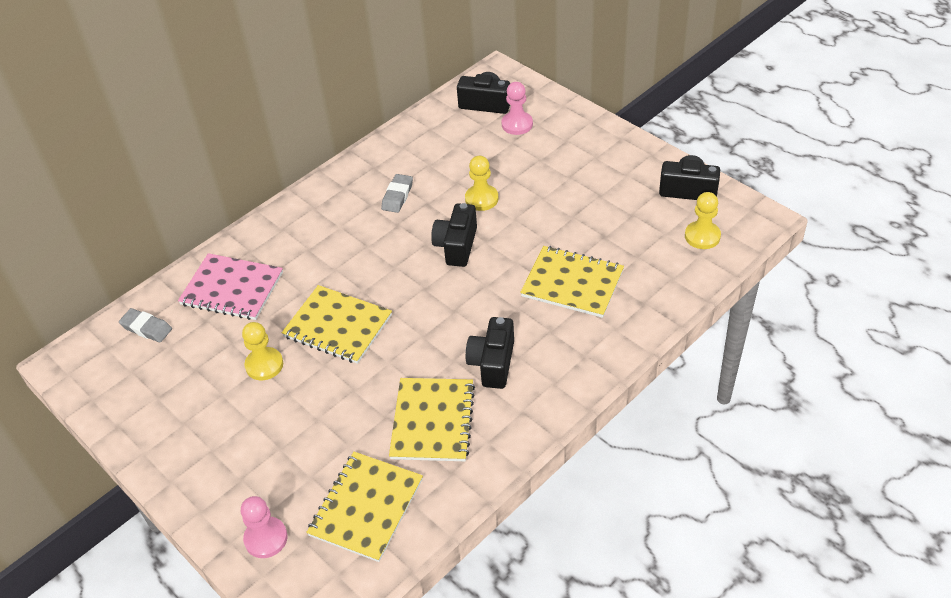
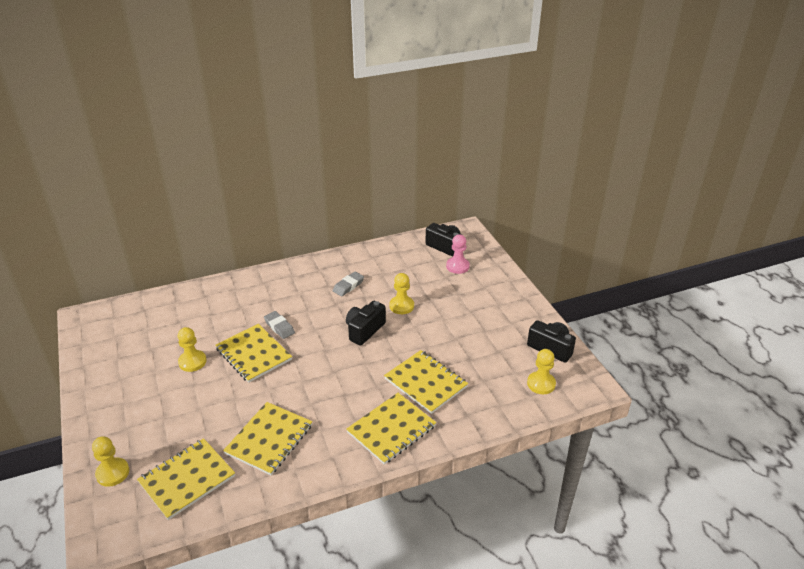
camera: 20 degrees right, 10 degrees down
(146, 328) = (142, 314): grey eraser -> grey eraser (279, 327)
(232, 289) = (208, 308): pink notebook -> none
(266, 538) = (112, 473): pink pawn -> yellow pawn
(492, 363) = (335, 416): black camera -> none
(569, 353) = (391, 429): none -> yellow notebook

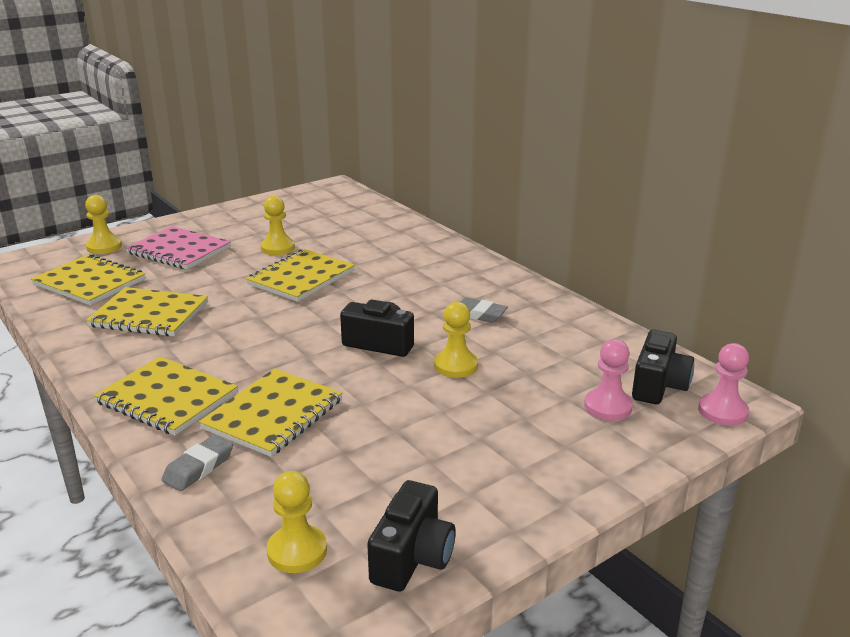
camera: 75 degrees right, 10 degrees down
(157, 420) = (179, 250): none -> pink notebook
(279, 327) = (360, 283): grey eraser -> grey eraser (198, 467)
(472, 236) = (722, 411): none -> pink pawn

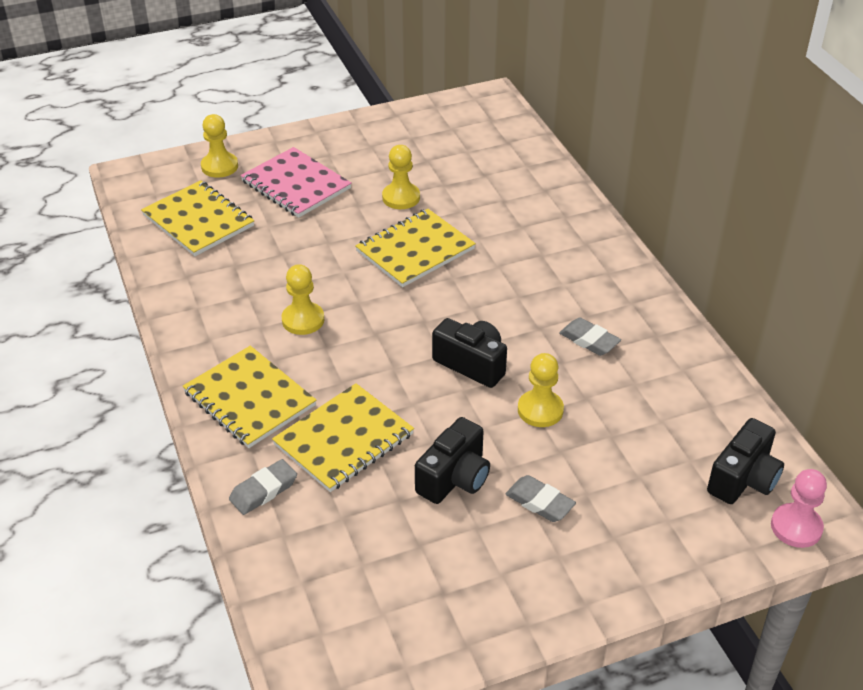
camera: 15 degrees right, 15 degrees up
(149, 314) = (250, 280): yellow notebook -> none
(297, 551) = (330, 602): yellow pawn -> yellow pawn (303, 320)
(412, 557) = (427, 632): black camera -> black camera (454, 478)
(484, 431) = (540, 502): none -> grey eraser
(608, 407) = (677, 496): pink pawn -> none

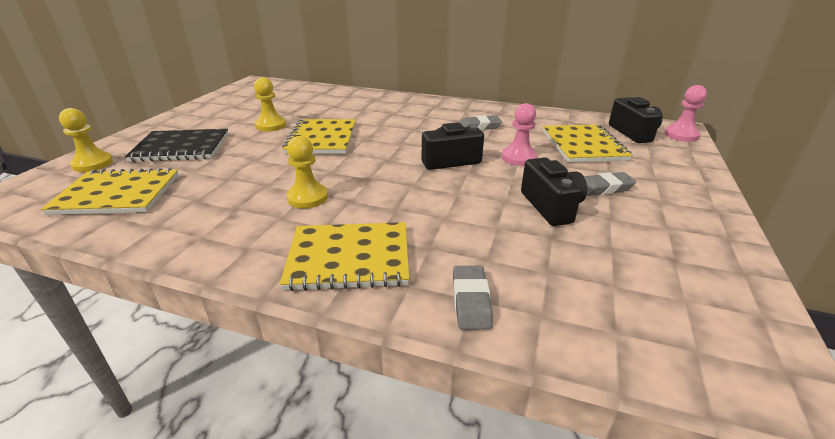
camera: 50 degrees left, 10 degrees down
(296, 185) = (181, 147): pink notebook -> black notebook
(344, 439) = (458, 233): yellow notebook -> yellow notebook (583, 145)
(540, 410) = (519, 158): yellow pawn -> pink pawn

